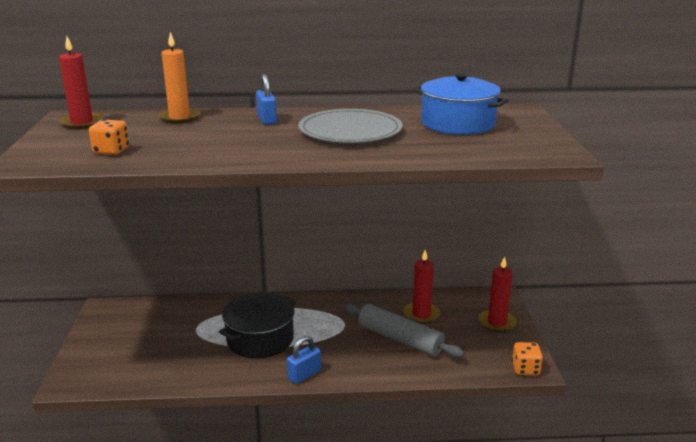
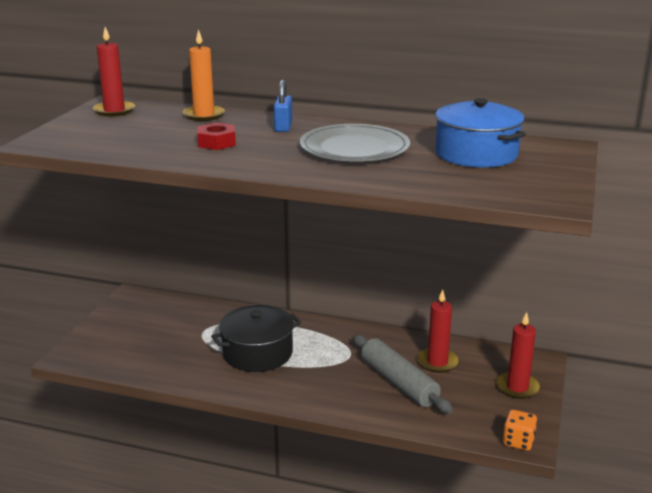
camera: 20 degrees right, 0 degrees up
(111, 151) = (117, 141): orange dice -> none
(216, 141) = (216, 143): none -> red nut
(304, 375) = (281, 396): blue padlock -> none

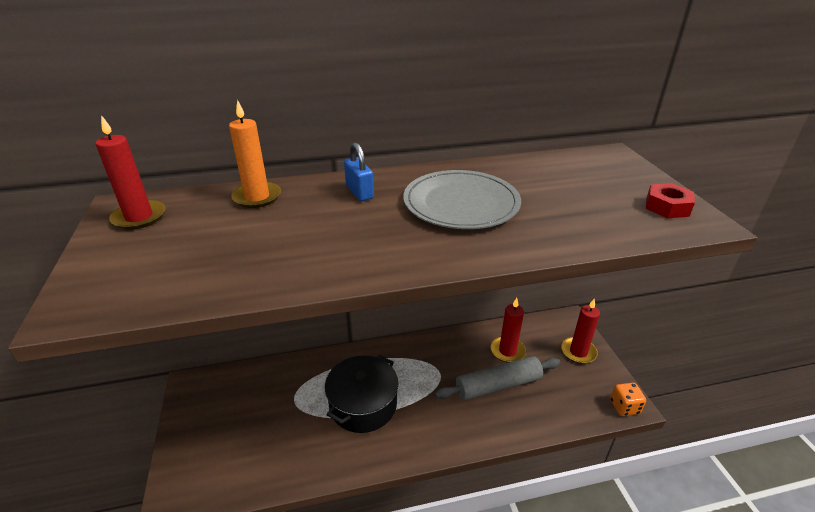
camera: 30 degrees left, 10 degrees up
(216, 143) = (316, 236): red nut -> red nut (667, 207)
(398, 382) = (498, 385): grey rolling pin -> grey rolling pin turned 45 degrees counterclockwise
(476, 154) = (566, 181): blue pot -> none

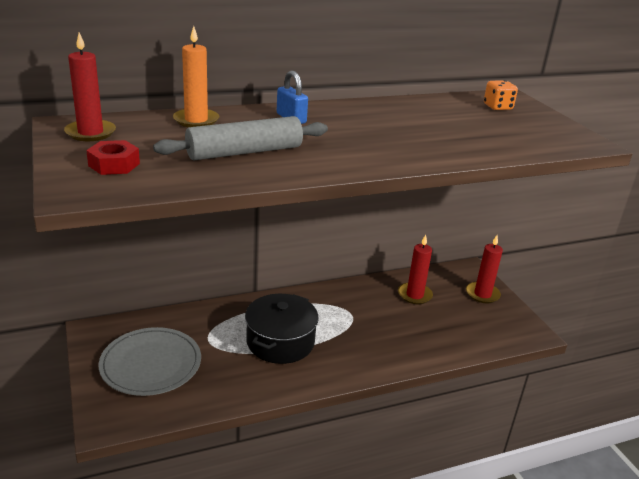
camera: 10 degrees left, 5 degrees down
(461, 203) = (386, 127): grey plate -> grey plate (151, 364)
(498, 385) = (410, 322): grey rolling pin -> grey rolling pin (245, 152)
(624, 407) = (529, 335): orange dice -> orange dice (497, 107)
(667, 207) = (560, 133): red nut -> red nut (114, 164)

